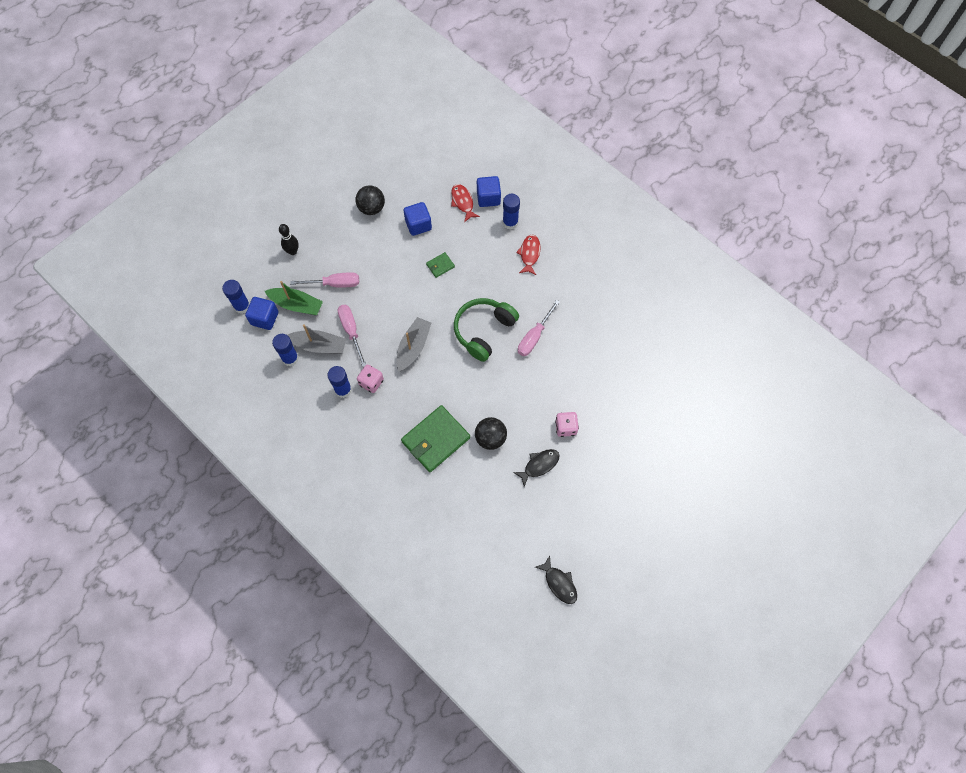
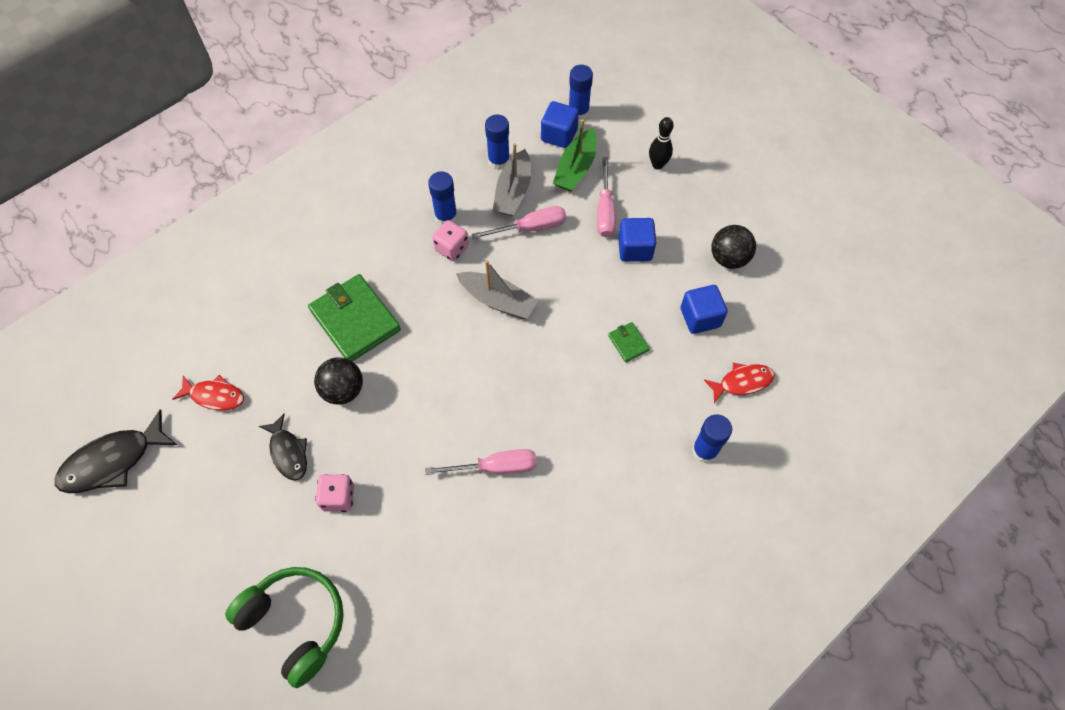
camera: 95 degrees right, 5 degrees down
(483, 331) = (513, 395): green headphones -> green headphones (296, 623)
(488, 198) = (751, 421): blue cube -> blue cube (635, 249)
(529, 254) = (644, 475): red fish -> red fish (215, 396)
(534, 337) = (495, 467): pink screwdriver -> pink screwdriver turned 135 degrees clockwise
(559, 583) = (113, 461): black fish -> black fish, size x1.59

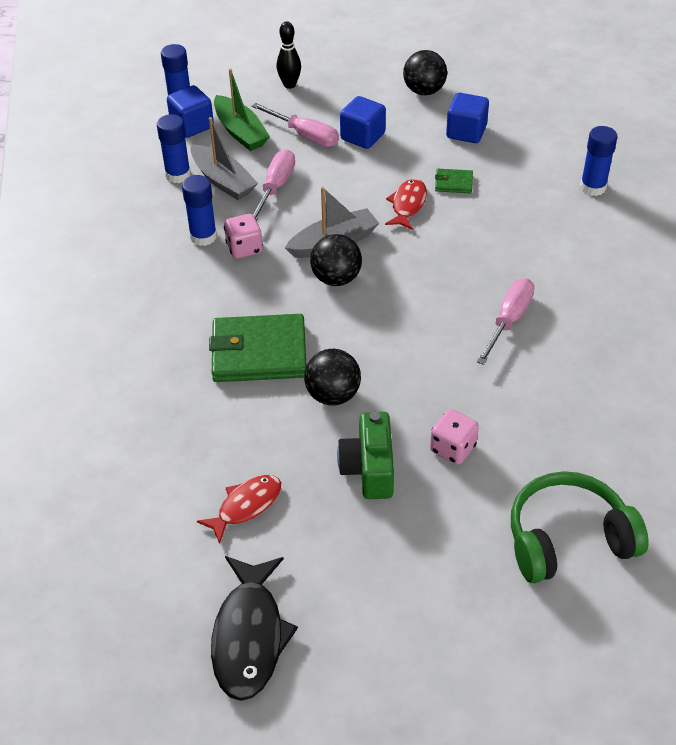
camera: 55 degrees left, 15 degrees down
(288, 452) = (369, 468): black fish -> green camera
(461, 324) = (336, 278): none -> black ball
(742, 382) = (547, 138): red fish -> red fish (408, 205)

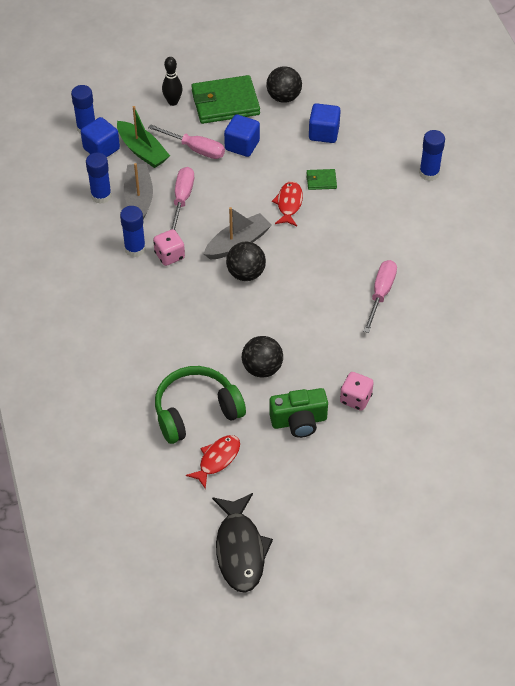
camera: 10 degrees left, 5 degrees up
(223, 181) = (139, 197): grey boat -> grey boat turned 135 degrees counterclockwise
(259, 352) = (200, 341): green wallet -> green wallet (225, 103)
(369, 468) = (299, 421): green camera -> green camera turned 90 degrees counterclockwise
(568, 539) = (445, 454): green headphones -> green headphones (196, 411)

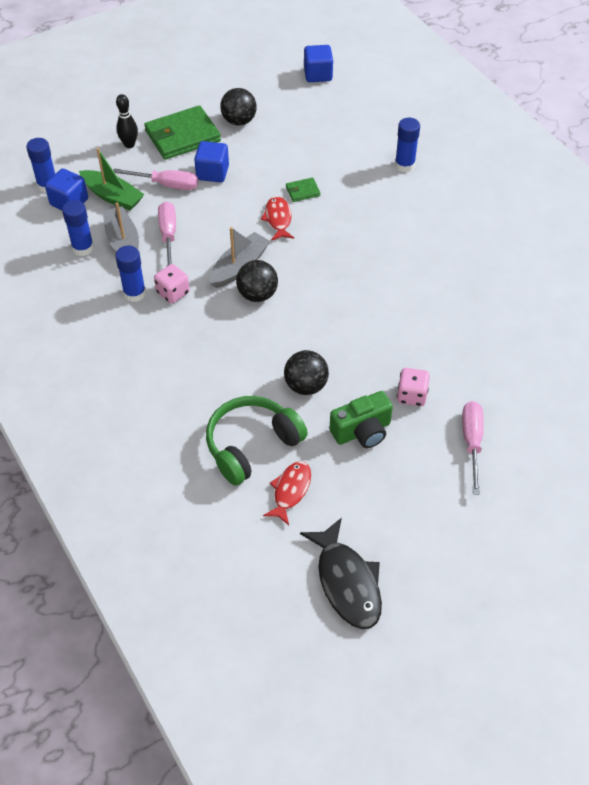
camera: 15 degrees left, 0 degrees up
(323, 133) = (289, 147): blue cube -> blue cube (318, 75)
(381, 294) = (399, 287): pink screwdriver -> pink screwdriver (471, 442)

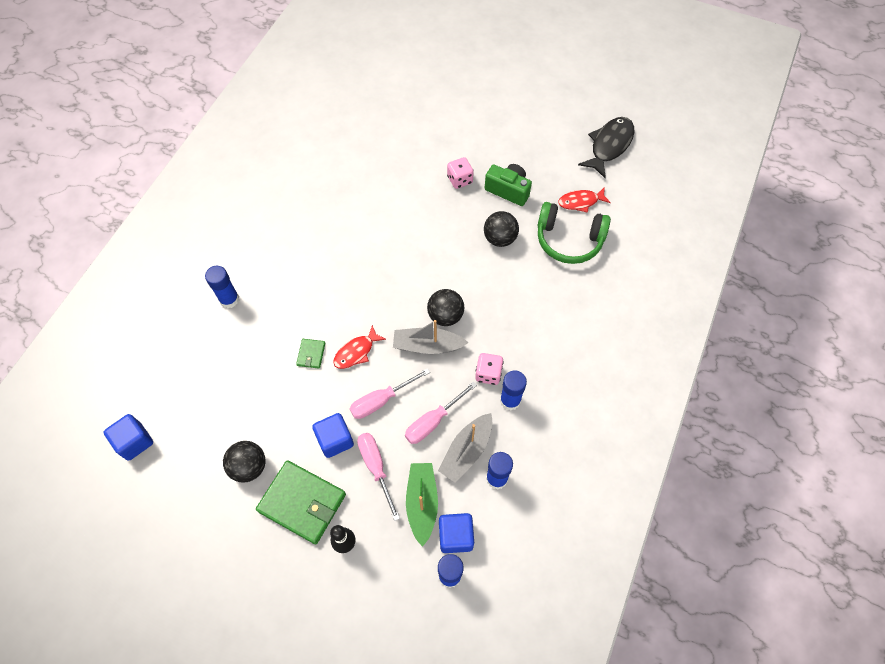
camera: 125 degrees left, 10 degrees up
(302, 191) = (311, 354): green wallet -> green wallet turned 60 degrees clockwise
(471, 442) = (469, 135): pink screwdriver -> pink screwdriver (381, 400)

